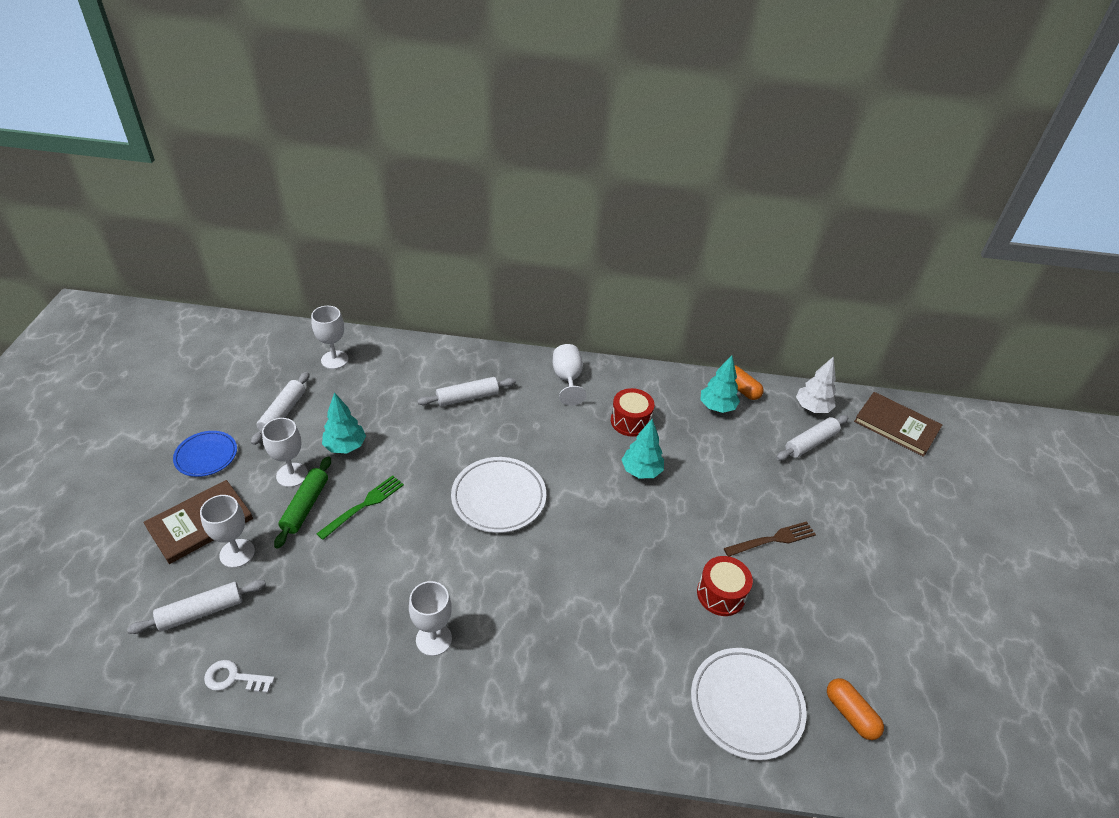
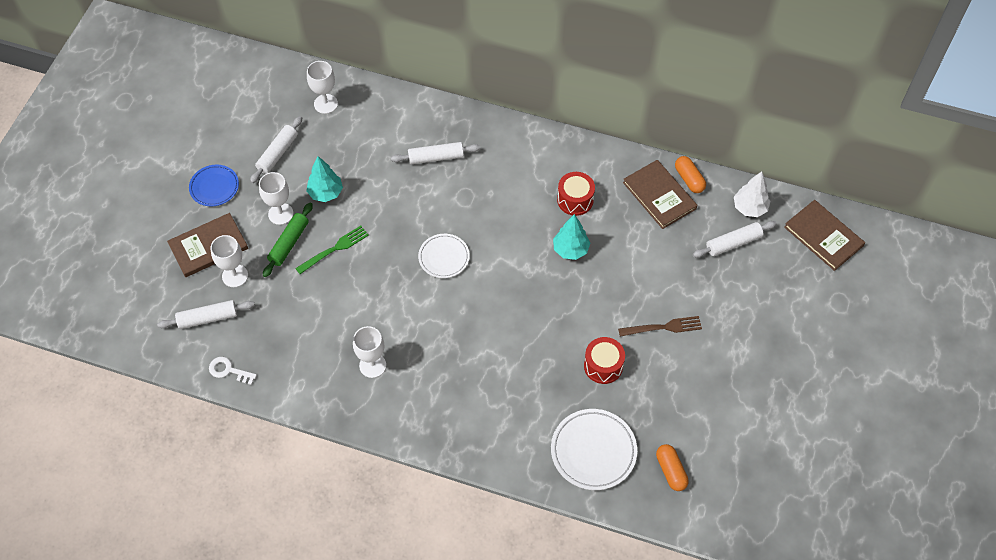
camera: 15 degrees right, 15 degrees up
(498, 497) = (444, 257): white plate -> white plate, size x0.65
(567, 379) = (529, 149): white goblet -> none
(717, 407) = (659, 195): turquoise tree -> brown book

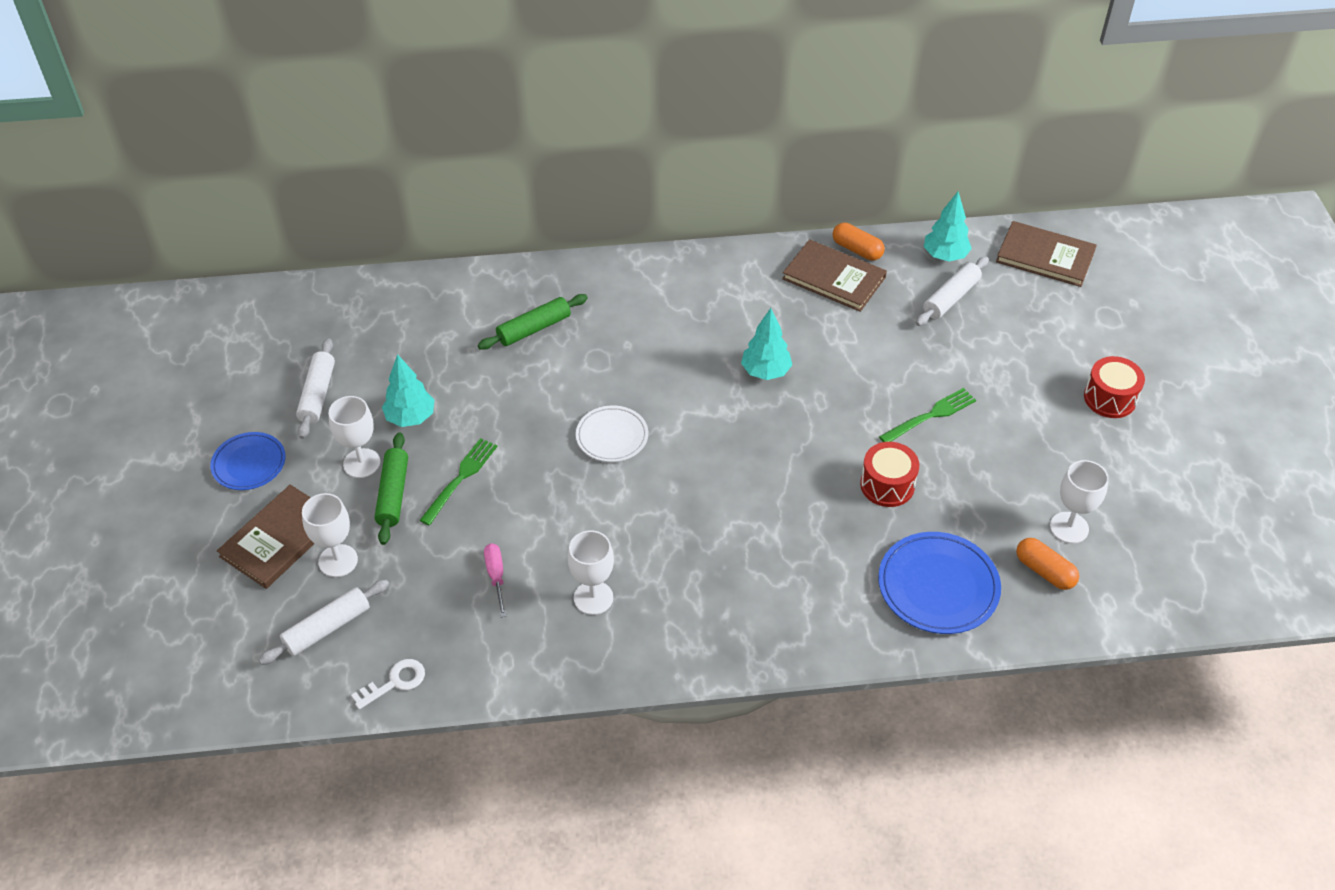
camera: 25 degrees left, 10 degrees down
(229, 370) = (395, 682): white key -> white key turned 150 degrees clockwise
(322, 326) = (496, 576): none -> pink screwdriver
(325, 104) = (352, 317): white goblet -> white goblet (1069, 527)
(436, 157) = (534, 329): white rolling pin -> green rolling pin
(575, 200) = (737, 316): red drum -> red drum (1110, 398)
(593, 451) = (938, 586): white plate -> blue plate
(663, 327) = (931, 415): brown fork -> green fork
(749, 208) = (945, 256): white tree -> turquoise tree

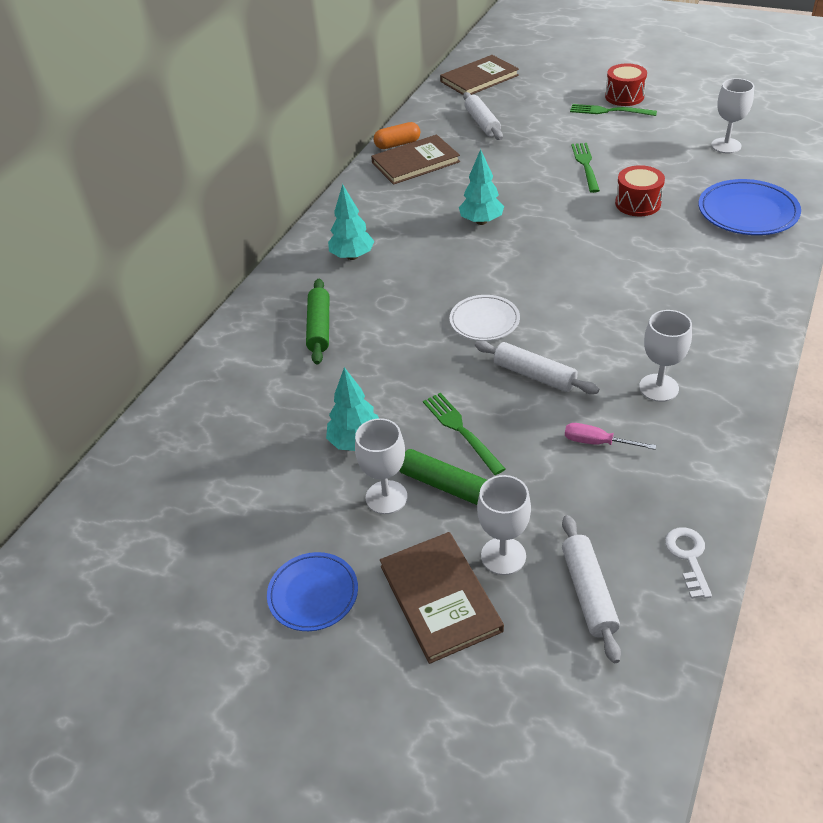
camera: 55 degrees left, 5 degrees down
(317, 394) = (264, 504): white rolling pin -> white rolling pin (534, 375)
(945, 256) = (440, 113): turquoise tree -> turquoise tree (352, 256)
(1044, 571) = (758, 166): orange capsule -> none
(1063, 396) = (608, 111): none -> green fork

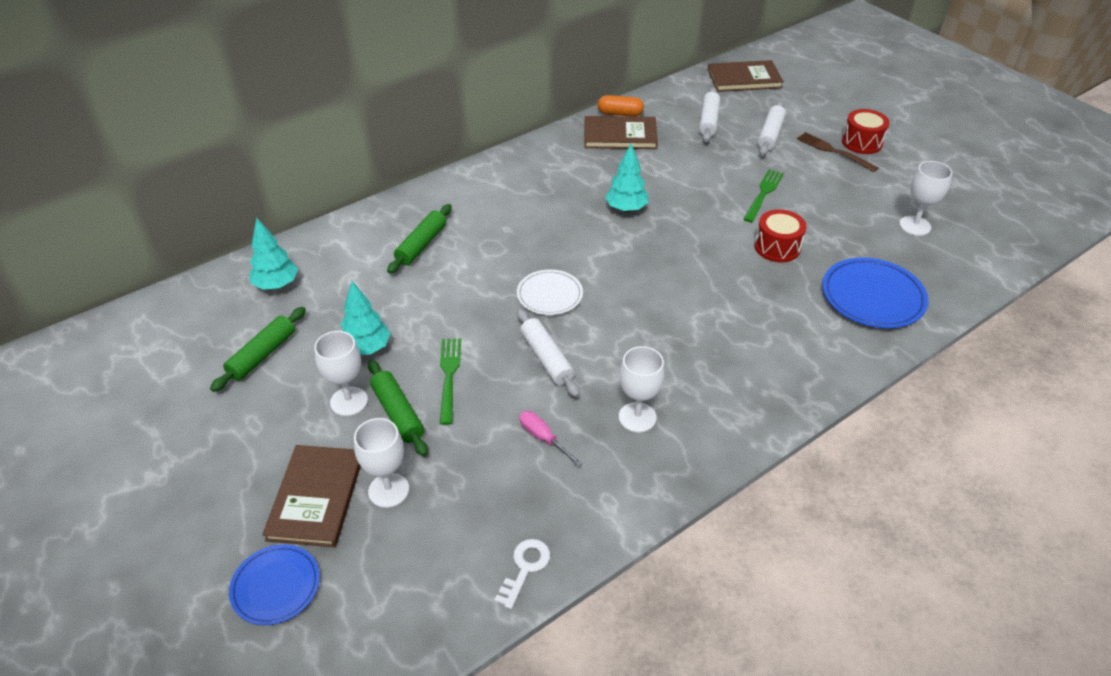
camera: 25 degrees right, 0 degrees up
(253, 497) = (262, 355): none -> green rolling pin
(313, 594) = (237, 447): blue plate -> blue plate (276, 586)
(352, 256) = (498, 197): turquoise tree -> turquoise tree (277, 285)
(588, 592) = (423, 552): white rolling pin -> white rolling pin (770, 134)
(608, 111) = (833, 151): green fork -> brown fork

